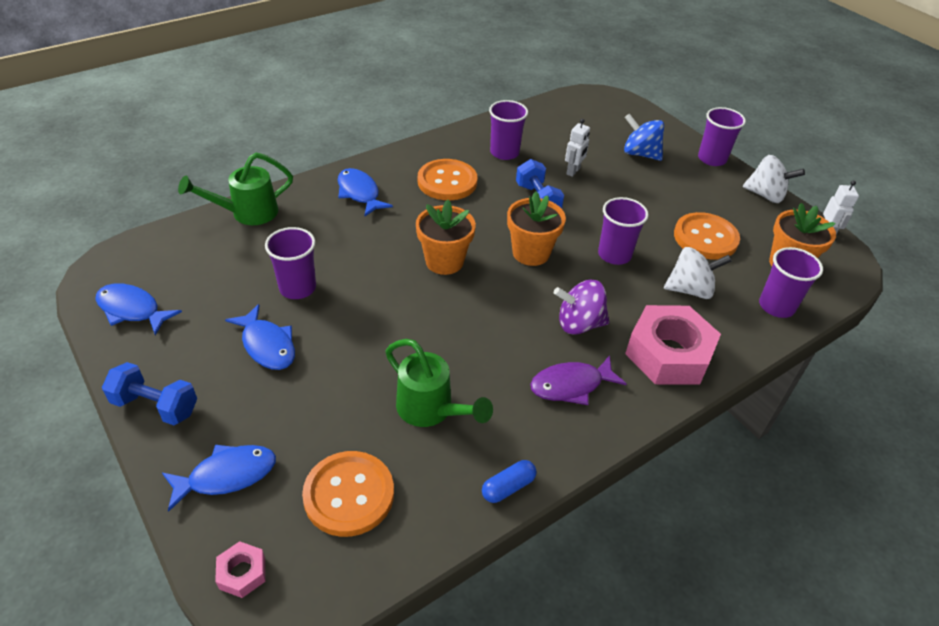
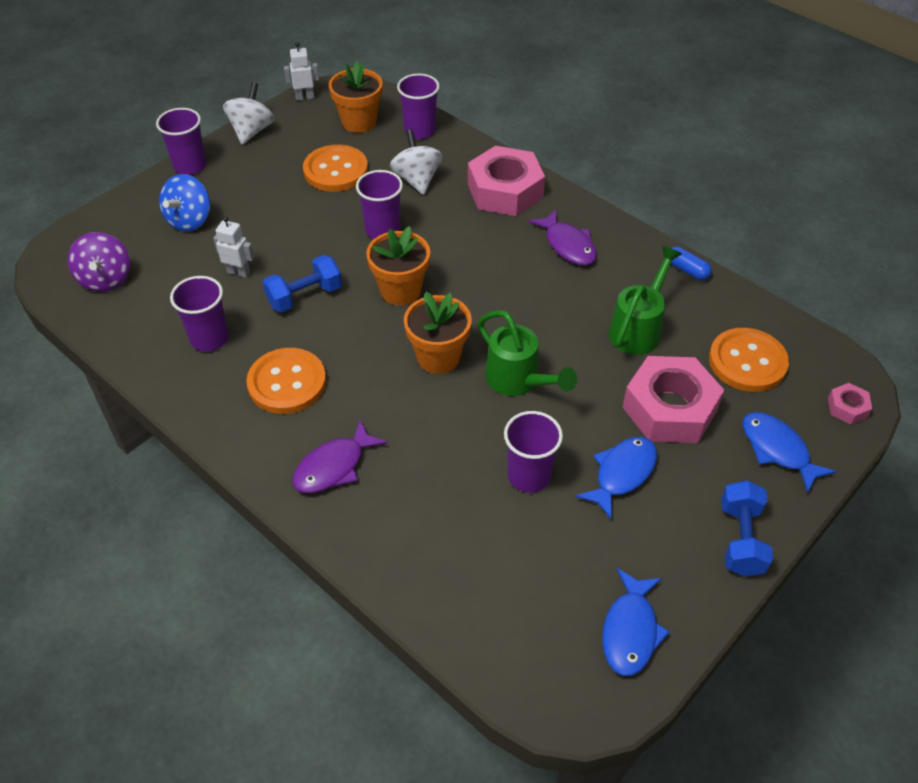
camera: 100 degrees left, 5 degrees up
(247, 213) = (411, 580): green watering can -> green watering can (518, 381)
(319, 402) = (669, 408): none -> pink nut
(359, 193) = (334, 466): blue fish -> purple fish
(579, 324) = (491, 246): purple spinning top -> purple spinning top (106, 279)

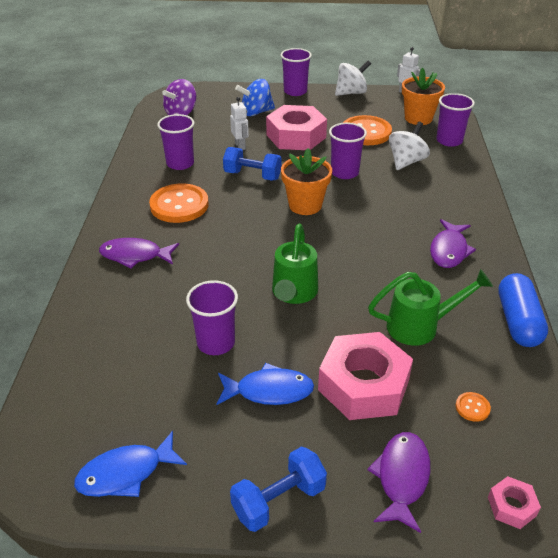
camera: 50 degrees right, 10 degrees down
(438, 357) = (270, 249): orange flower pot -> none
(505, 191) = (454, 198): pink nut -> pink nut (296, 136)
(687, 270) = (518, 321): blue capsule -> blue capsule, size x1.79
(747, 362) = (472, 407): orange button -> orange button, size x0.42
(777, 450) = (402, 477): blue fish -> purple fish

